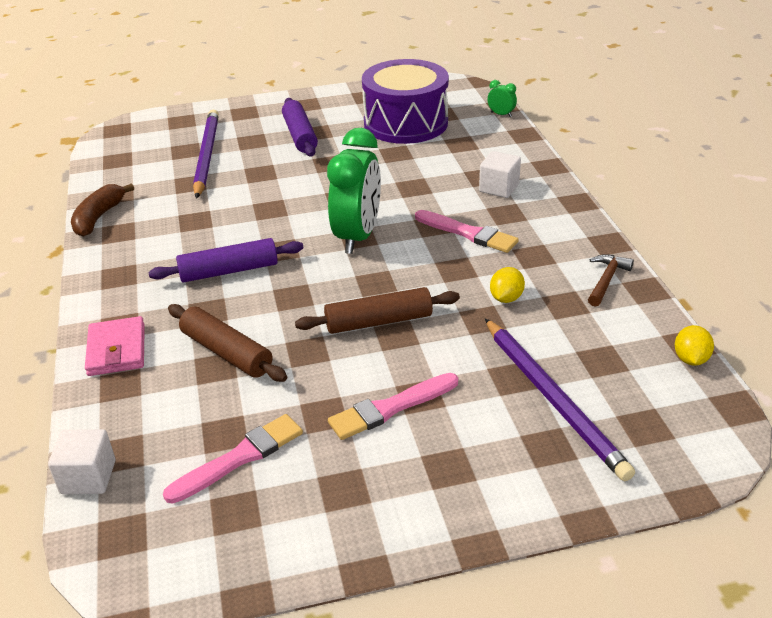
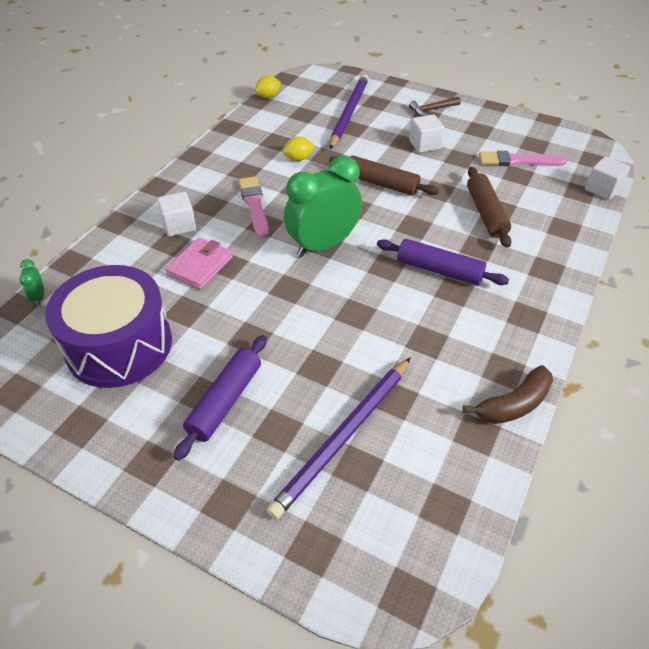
camera: 140 degrees left, 10 degrees up
(116, 350) = (556, 252): pink wallet -> pink wallet (200, 266)
(391, 408) = (424, 144): pink brush -> white cube
(606, 280) = (236, 139): brown hammer -> brown hammer (432, 110)

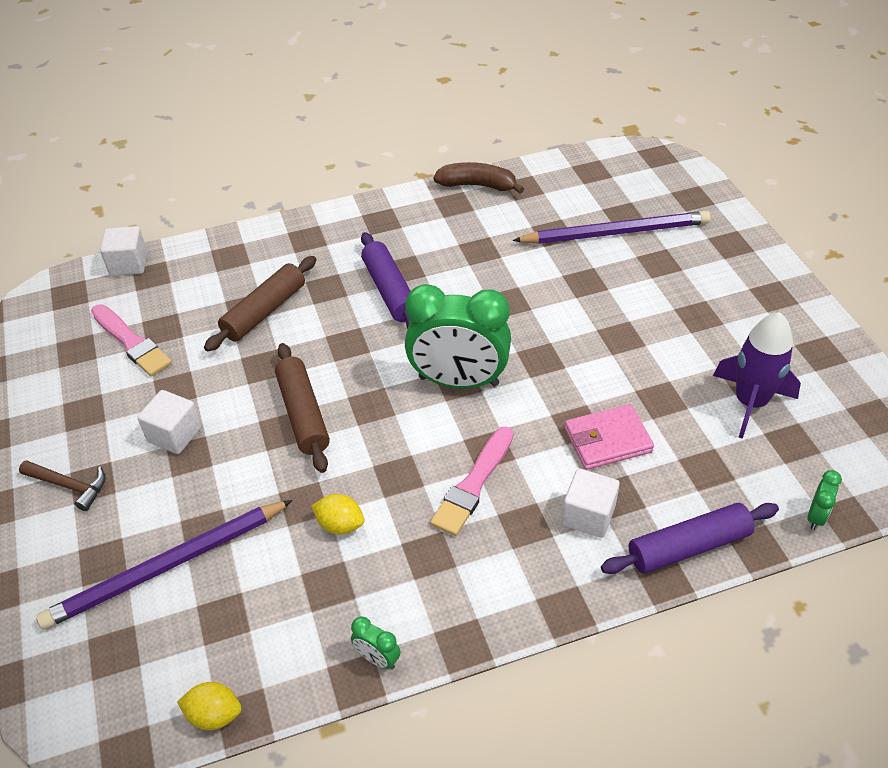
camera: 135 degrees left, 0 degrees up
(119, 345) = (750, 402): purple drum -> purple rocket
(225, 401) = (684, 302): purple rolling pin -> purple rolling pin (688, 547)
(226, 134) = (377, 658): none -> green clock

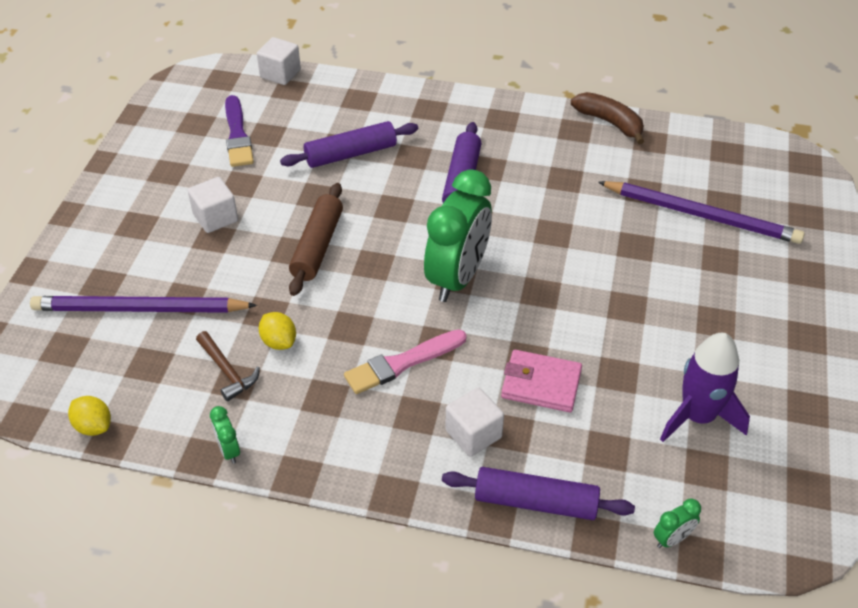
camera: 30 degrees right, 0 degrees up
(69, 486) = (120, 220): brown hammer -> brown hammer (227, 371)
(131, 342) = (237, 135): pink brush -> purple brush
(264, 311) = (351, 154): brown rolling pin -> purple rolling pin
(458, 381) = (457, 278): green clock -> green clock turned 105 degrees counterclockwise

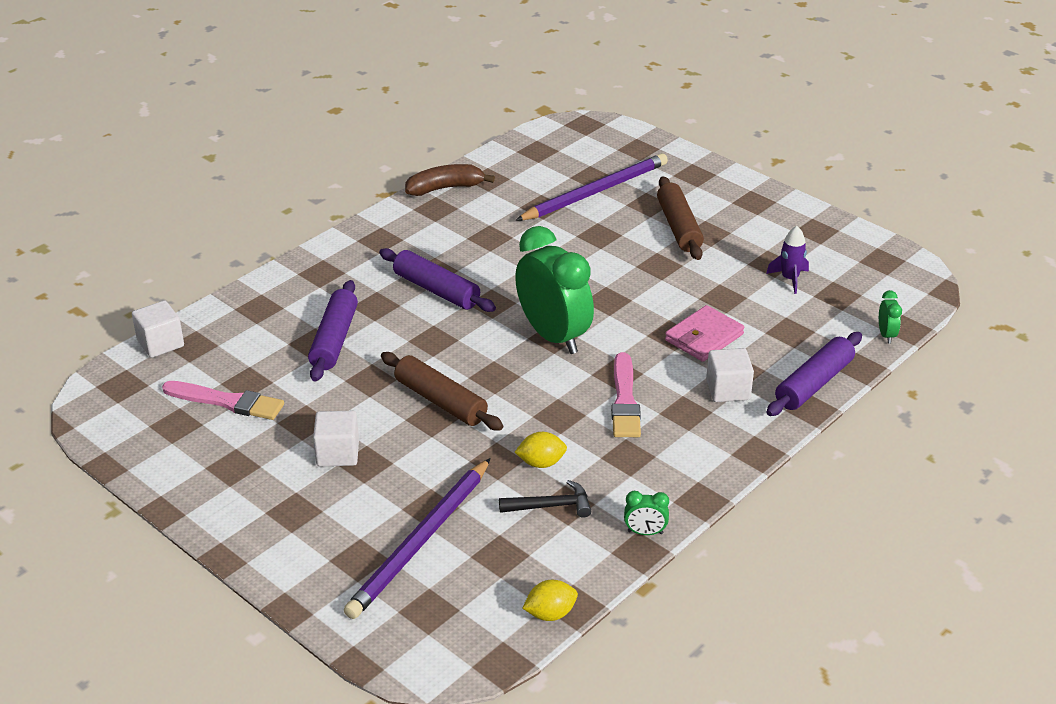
camera: 60 degrees left, 10 degrees down
(227, 371) = (551, 506): brown hammer -> black hammer
(237, 135) = (227, 402): purple brush -> pink brush
(697, 416) = (789, 279): purple rocket -> purple rocket, size x0.59
(703, 296) = (679, 227): none -> brown rolling pin

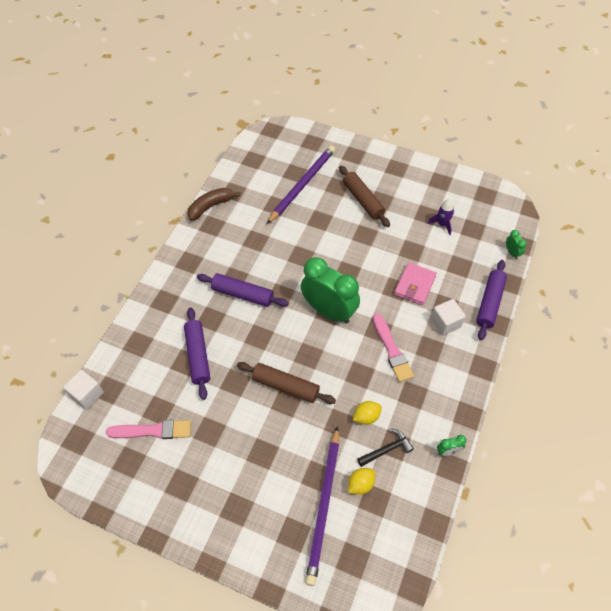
camera: 20 degrees left, 20 degrees up
(338, 453) = (242, 451): white cube -> none
(550, 614) = (423, 536): yellow lemon -> yellow lemon (360, 484)

